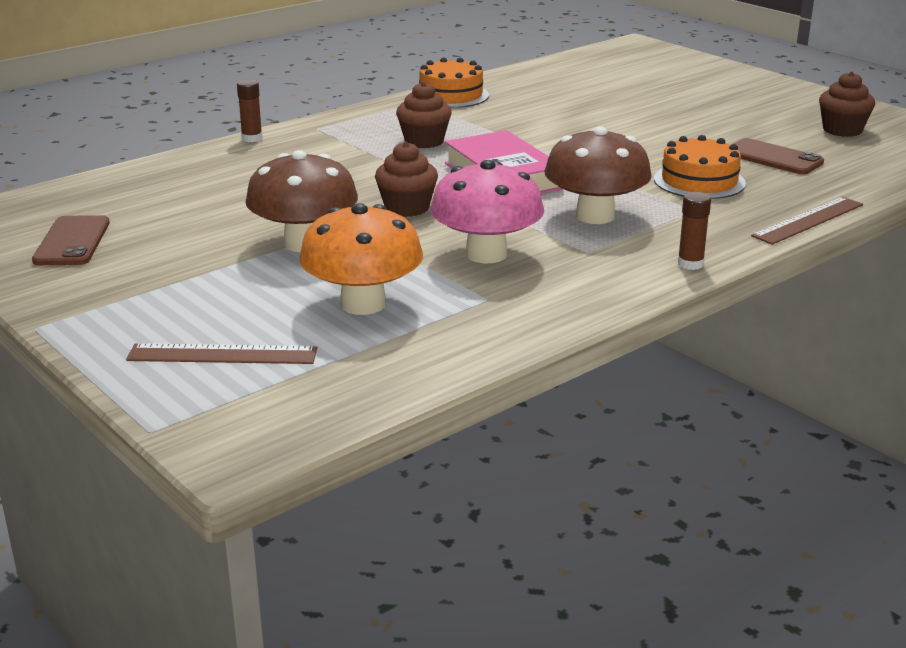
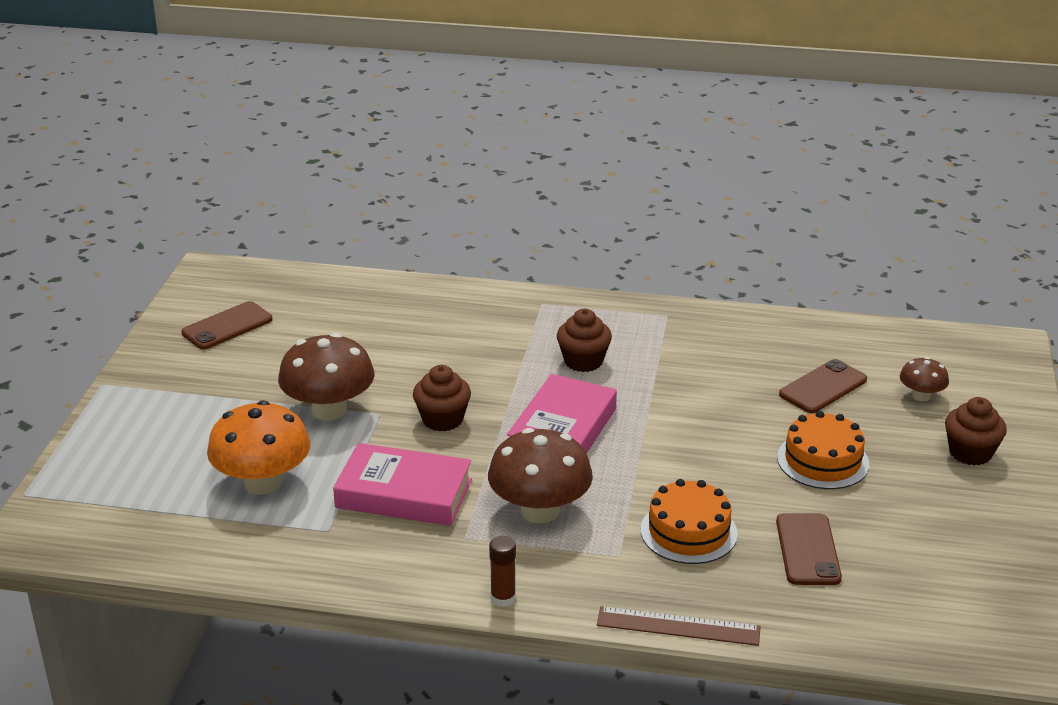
camera: 50 degrees right, 5 degrees up
(222, 354) = (137, 467): brown ruler -> none
(252, 138) = (482, 290): brown glue stick -> none
(451, 95) = (705, 322): orange cake -> orange cake (822, 460)
(486, 254) = (404, 494): pink mushroom -> pink book
(594, 94) = (823, 387): none -> brown phone
(651, 78) = (921, 396): none -> brown mushroom
(842, 130) = (950, 563): brown cupcake -> brown cupcake (970, 453)

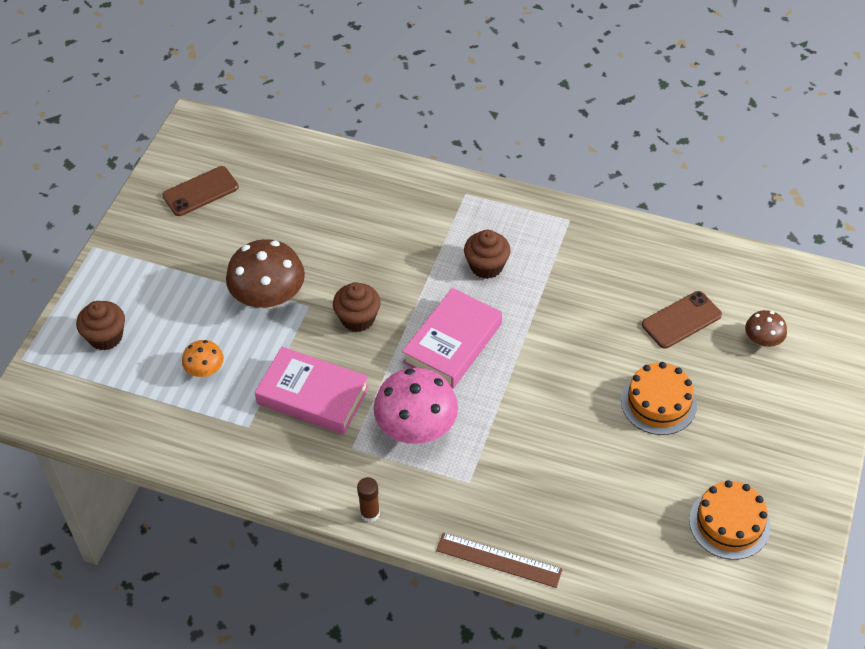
camera: 10 degrees right, 20 degrees up
(263, 482) = (205, 370): orange mushroom -> orange mushroom, size x0.52
(540, 511) = (416, 427): brown mushroom -> pink mushroom
(688, 532) = (530, 465): orange cake -> orange cake (729, 523)
(807, 549) = (620, 496): brown phone -> none
(970, 453) = (785, 409): brown cupcake -> brown cupcake (105, 337)

